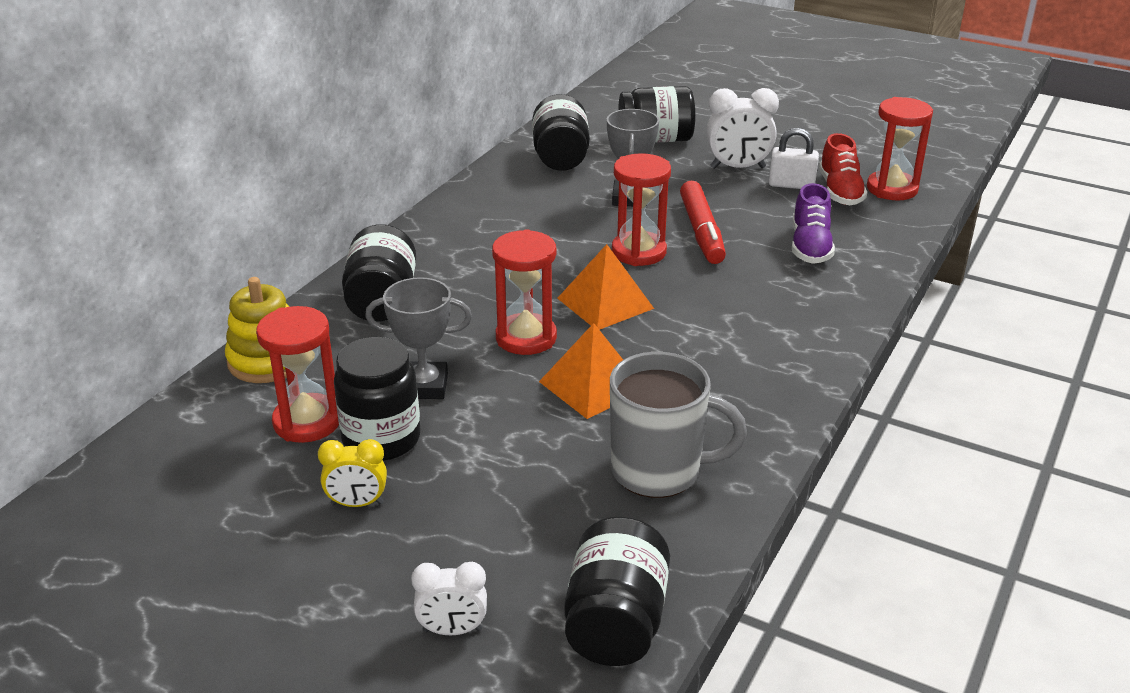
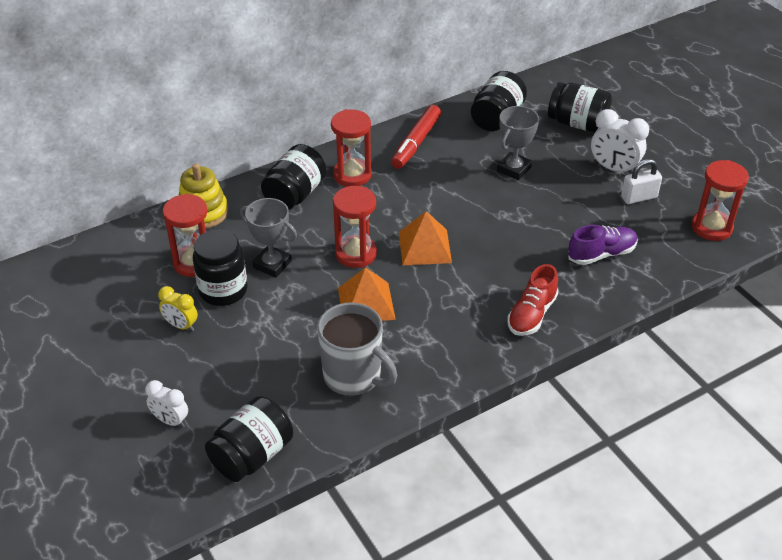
camera: 30 degrees right, 10 degrees up
(638, 252) = (480, 215): red hourglass -> red hourglass (352, 175)
(702, 232) = (537, 214): red marker -> red marker (416, 143)
(791, 185) = (639, 197): white padlock -> white padlock turned 60 degrees counterclockwise
(810, 246) = (601, 254): purple shoe -> purple shoe turned 150 degrees counterclockwise
(840, 191) = (670, 216): red shoe -> red shoe (531, 314)

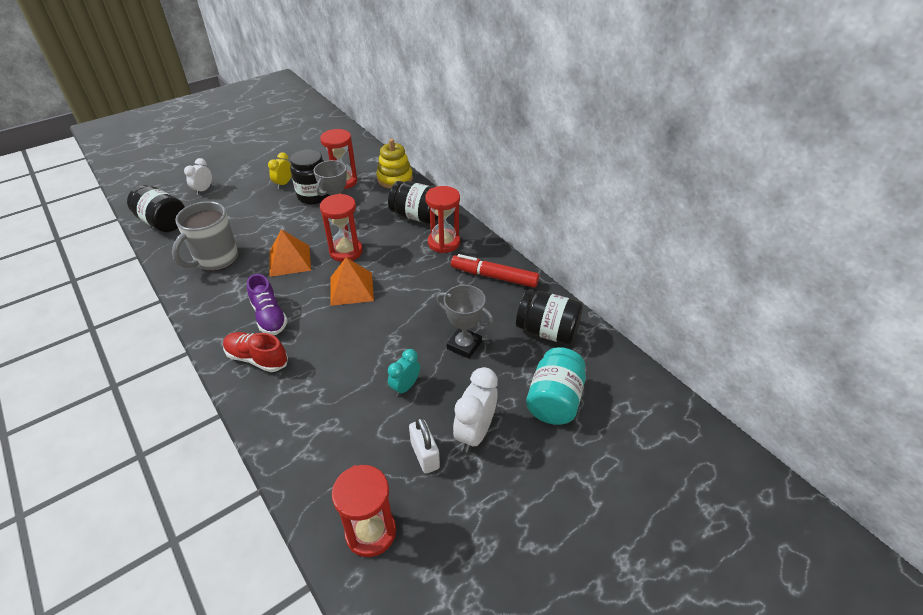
camera: 85 degrees right, 0 degrees up
(566, 207) = (405, 387): none -> turquoise clock
(577, 123) = (554, 400): black jar -> turquoise jar
(601, 254) = (332, 415): purple shoe -> purple shoe (269, 316)

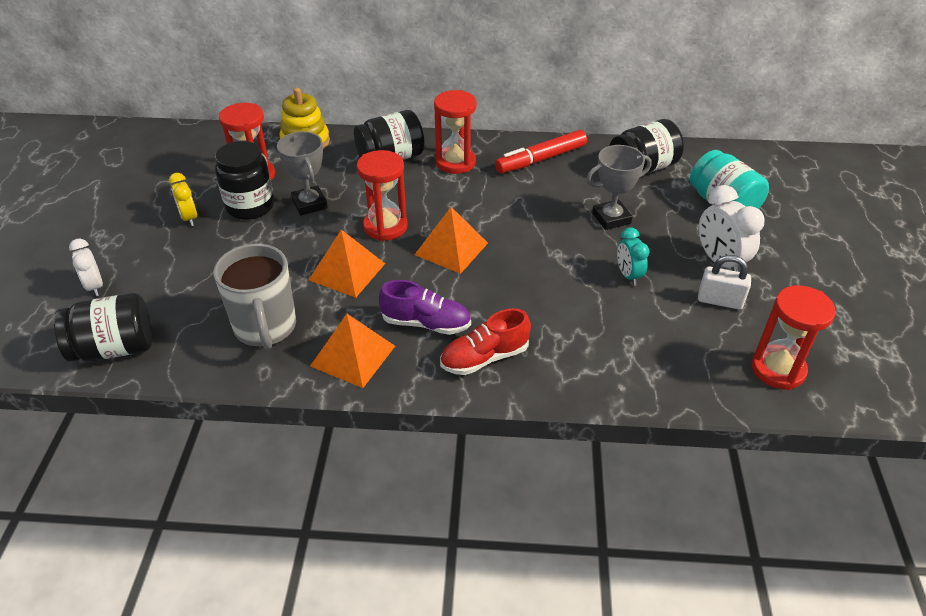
camera: 50 degrees left, 0 degrees up
(217, 303) = (353, 355): none -> orange pyramid

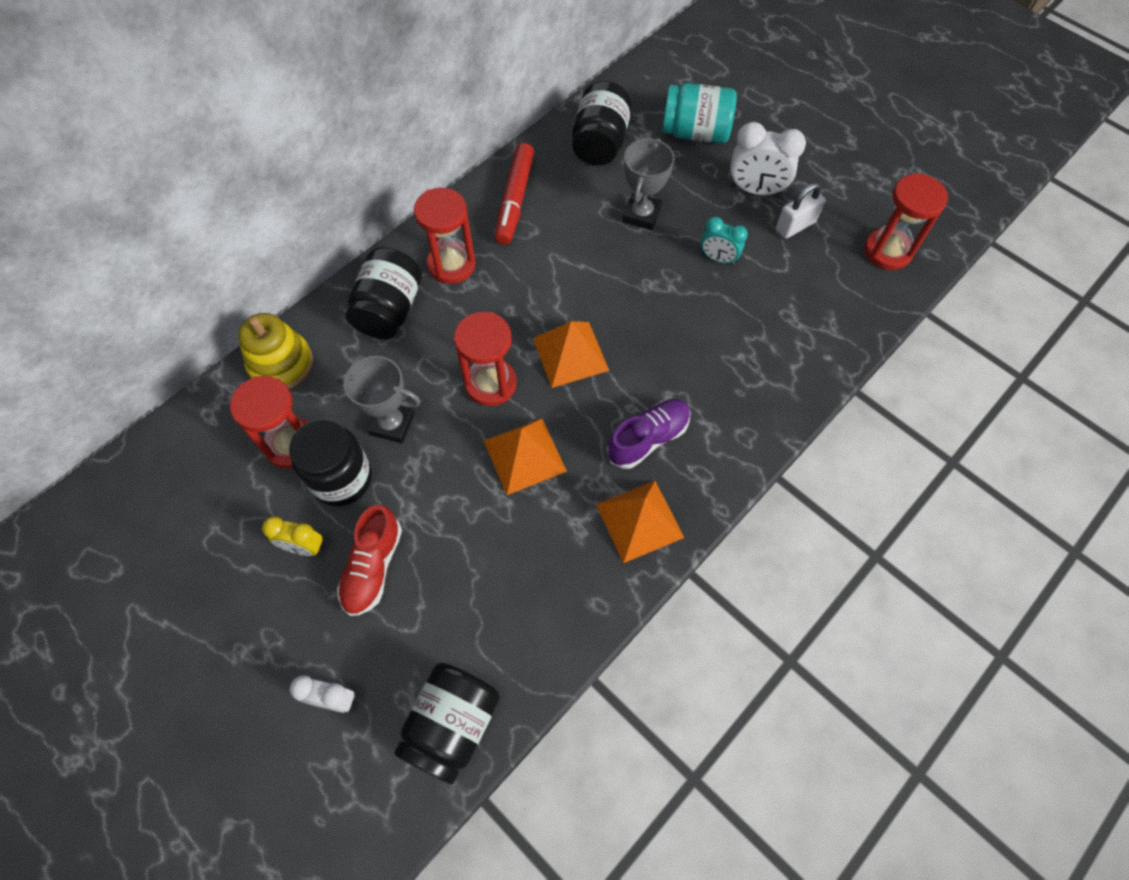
camera: 50 degrees left, 20 degrees up
(265, 328) = (542, 571): grey mug -> none
(484, 358) = (724, 425): red shoe -> red shoe (373, 567)

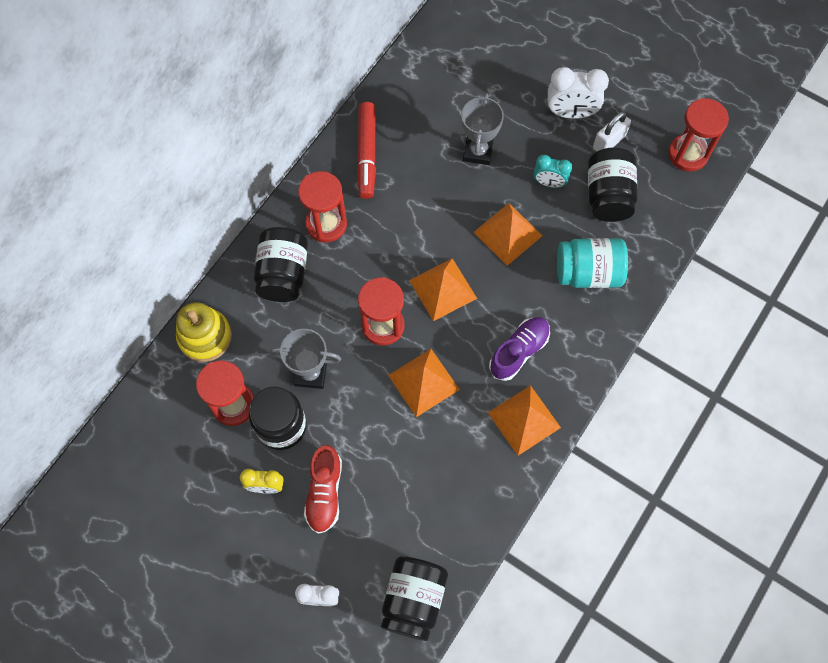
camera: 10 degrees left, 5 degrees up
(600, 143) = (429, 87): black jar -> black jar (608, 195)
(659, 305) = (508, 233): none -> orange pyramid
(695, 133) = (510, 64): turquoise jar -> turquoise jar (588, 272)

